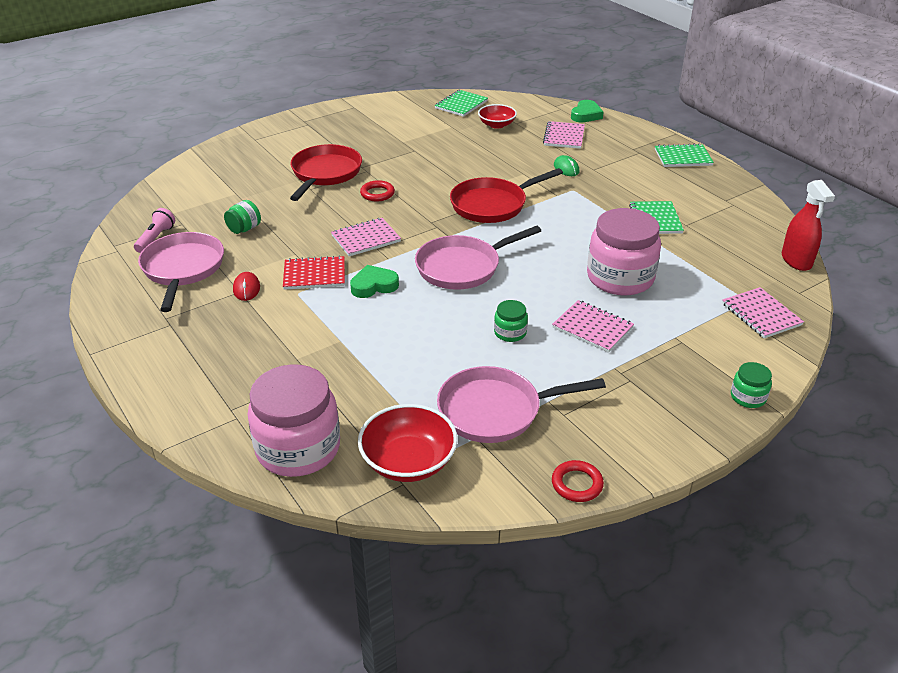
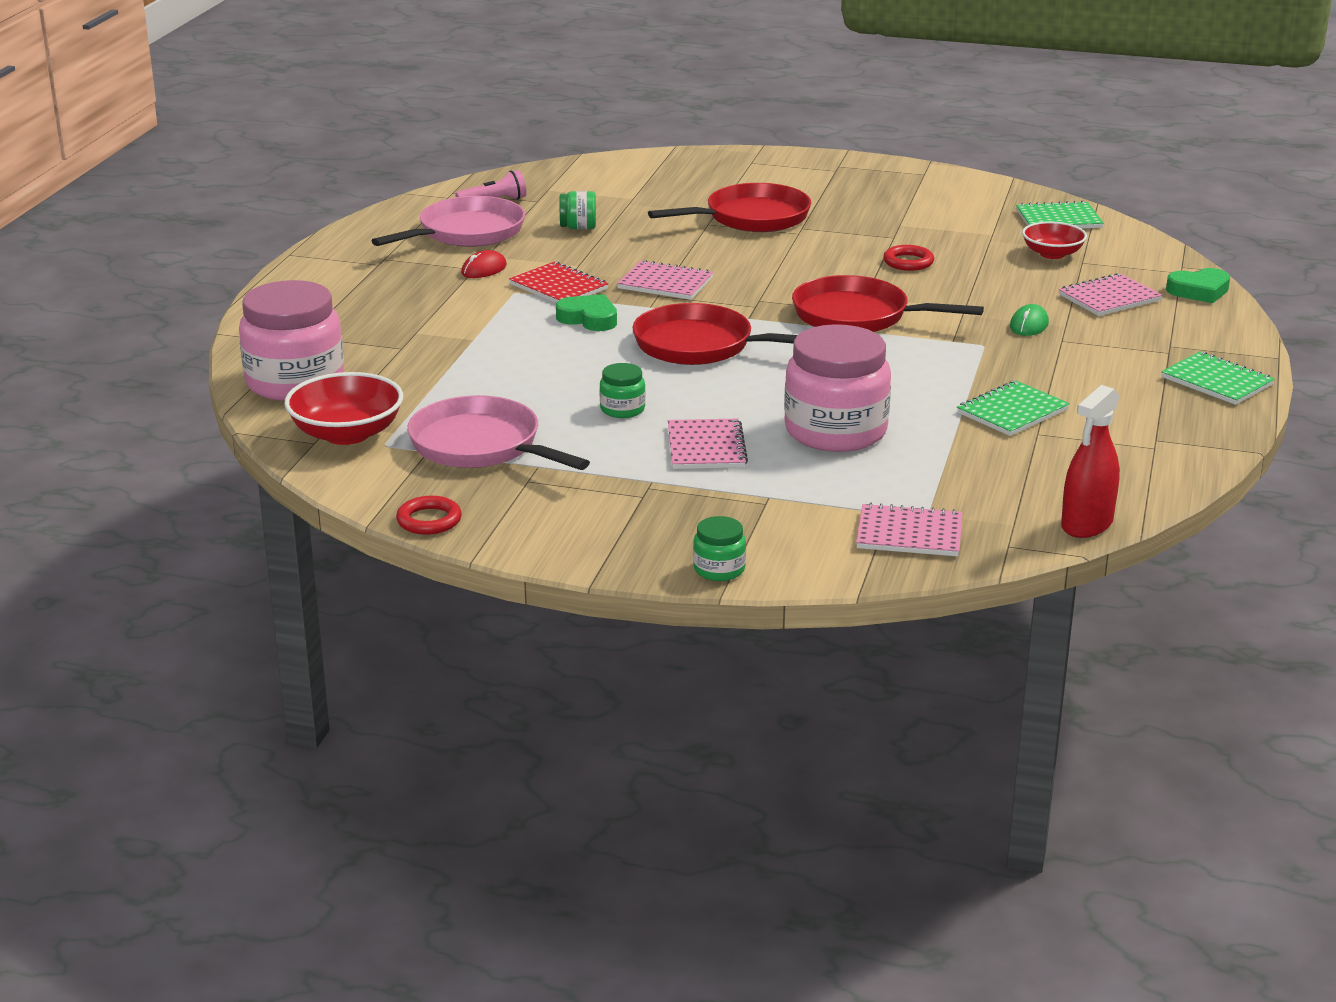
camera: 50 degrees right, 10 degrees down
(377, 193) = (762, 255): red ring -> red ring (908, 262)
(463, 267) = (701, 346): pink pan -> red pan
(761, 314) = (909, 534): pink notebook -> pink notebook turned 75 degrees clockwise

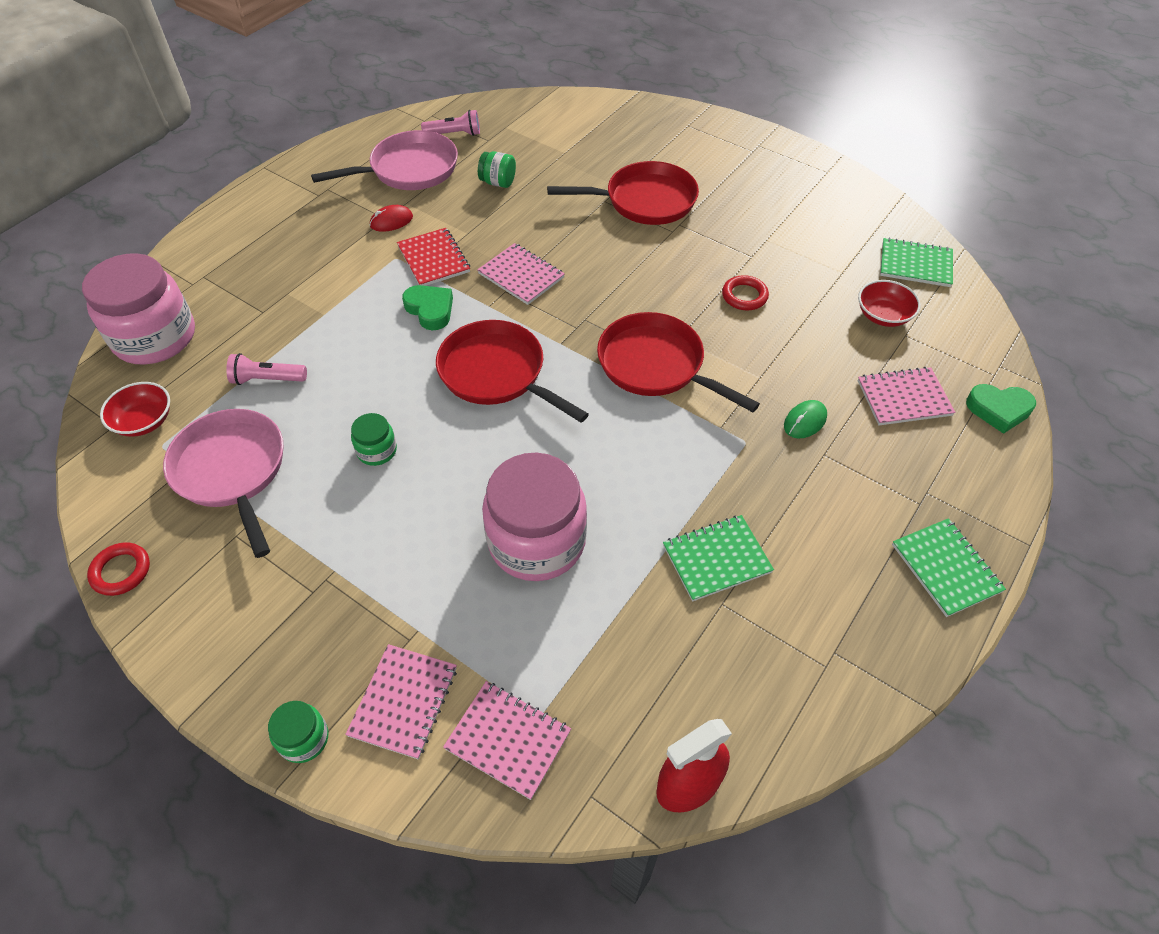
camera: 20 degrees right, 25 degrees up
(347, 434) = (144, 421): red bowl -> red bowl, size x0.66
(456, 387) = (267, 379): none -> pink flashlight
(706, 447) = (411, 531): pink notebook -> pink notebook (404, 702)

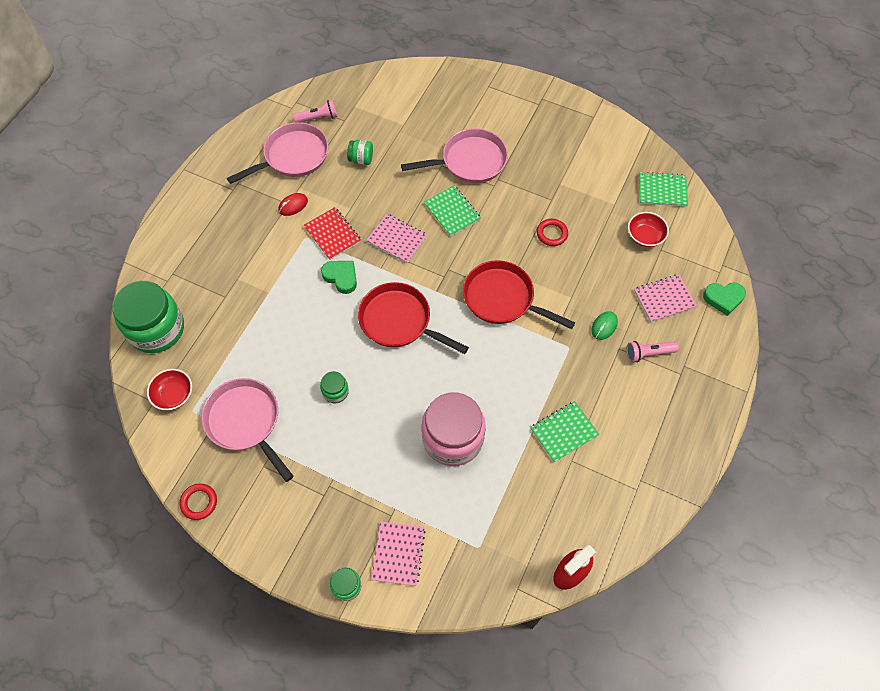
camera: 10 degrees left, 10 degrees up
(155, 337) = (156, 329): pink jar -> green jar
(267, 379) = (246, 350): pink flashlight -> pink flashlight (648, 353)
(508, 740) = (464, 565): pink notebook -> none
(644, 201) = (469, 161): red pan -> pink pan
(946, 568) = (699, 415): green notebook -> green notebook (452, 212)

